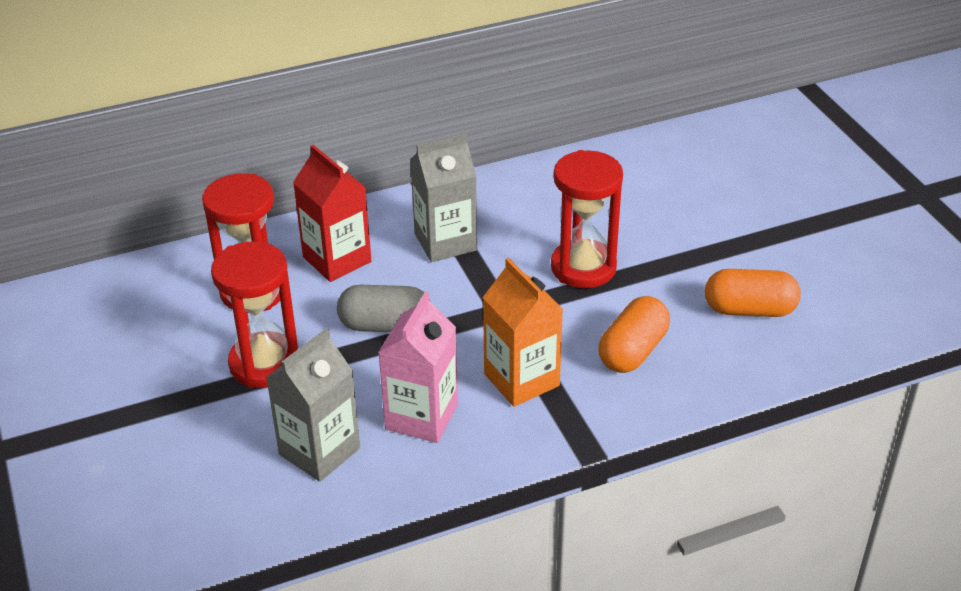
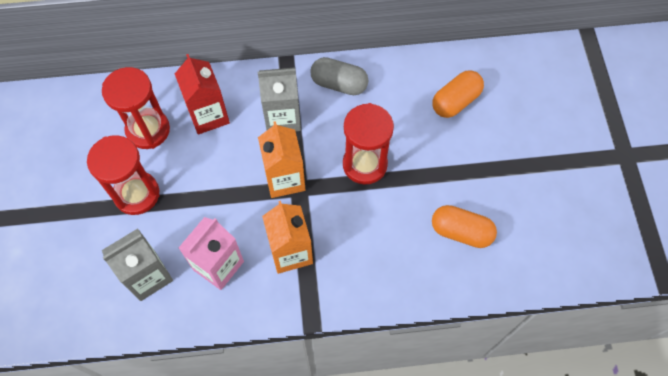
camera: 15 degrees right, 25 degrees up
(385, 325) = (221, 182): grey capsule -> grey capsule (339, 84)
(477, 304) = (284, 179): none -> orange carton
(633, 351) = (370, 247): orange capsule -> orange capsule (455, 101)

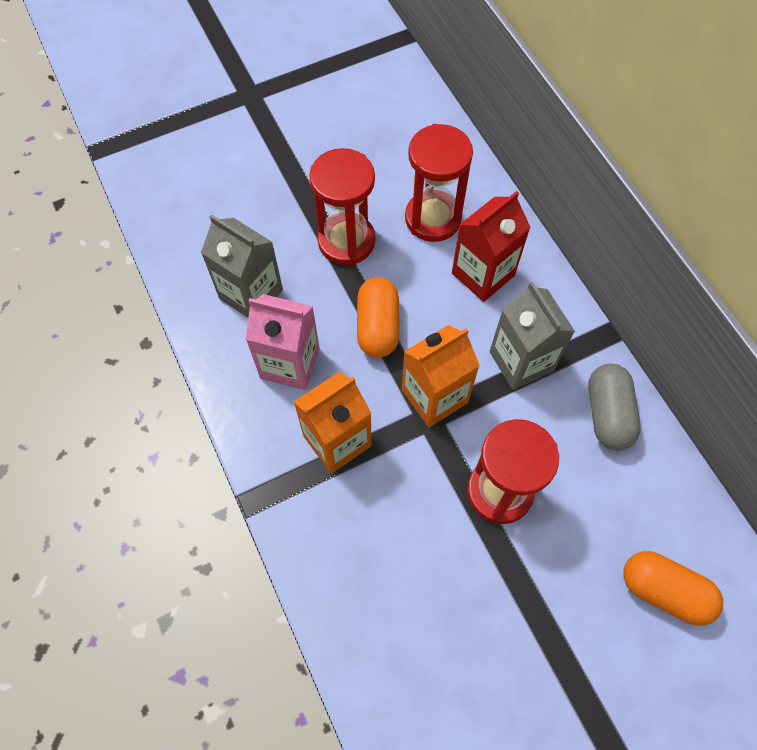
camera: 70 degrees right, 0 degrees up
(461, 231) = (453, 665): orange capsule -> orange capsule (378, 326)

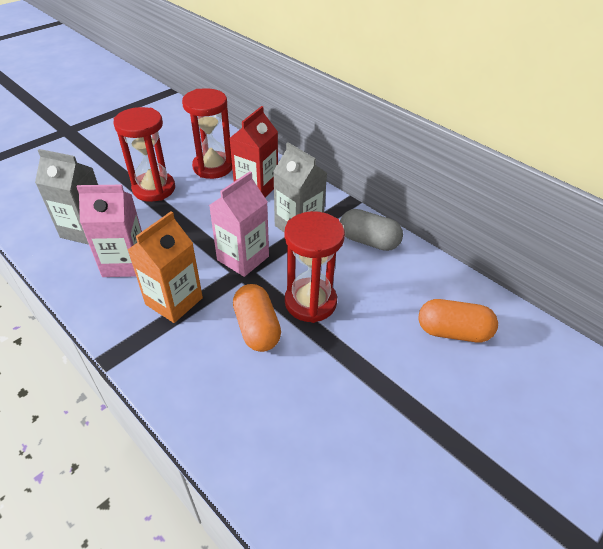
camera: 20 degrees left, 20 degrees down
(378, 326) = (189, 228): orange capsule -> orange capsule (257, 328)
(434, 396) = (243, 258): orange carton -> pink carton
(607, 414) = (369, 241): grey capsule -> grey capsule turned 45 degrees counterclockwise

